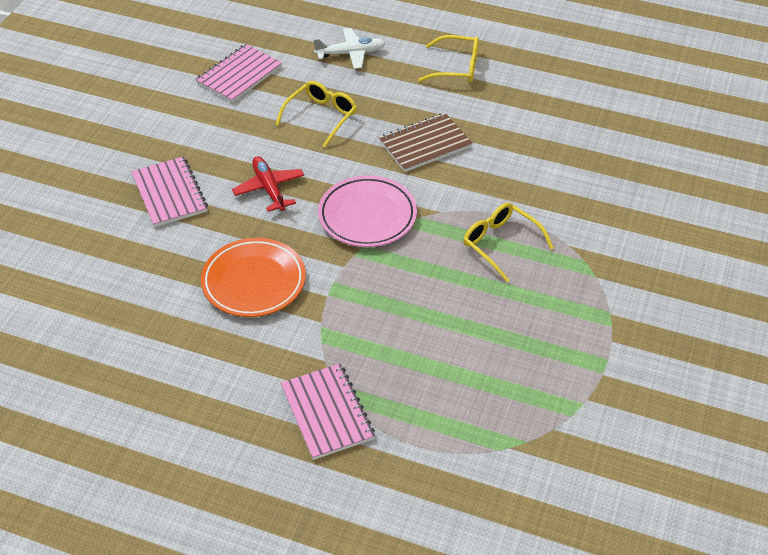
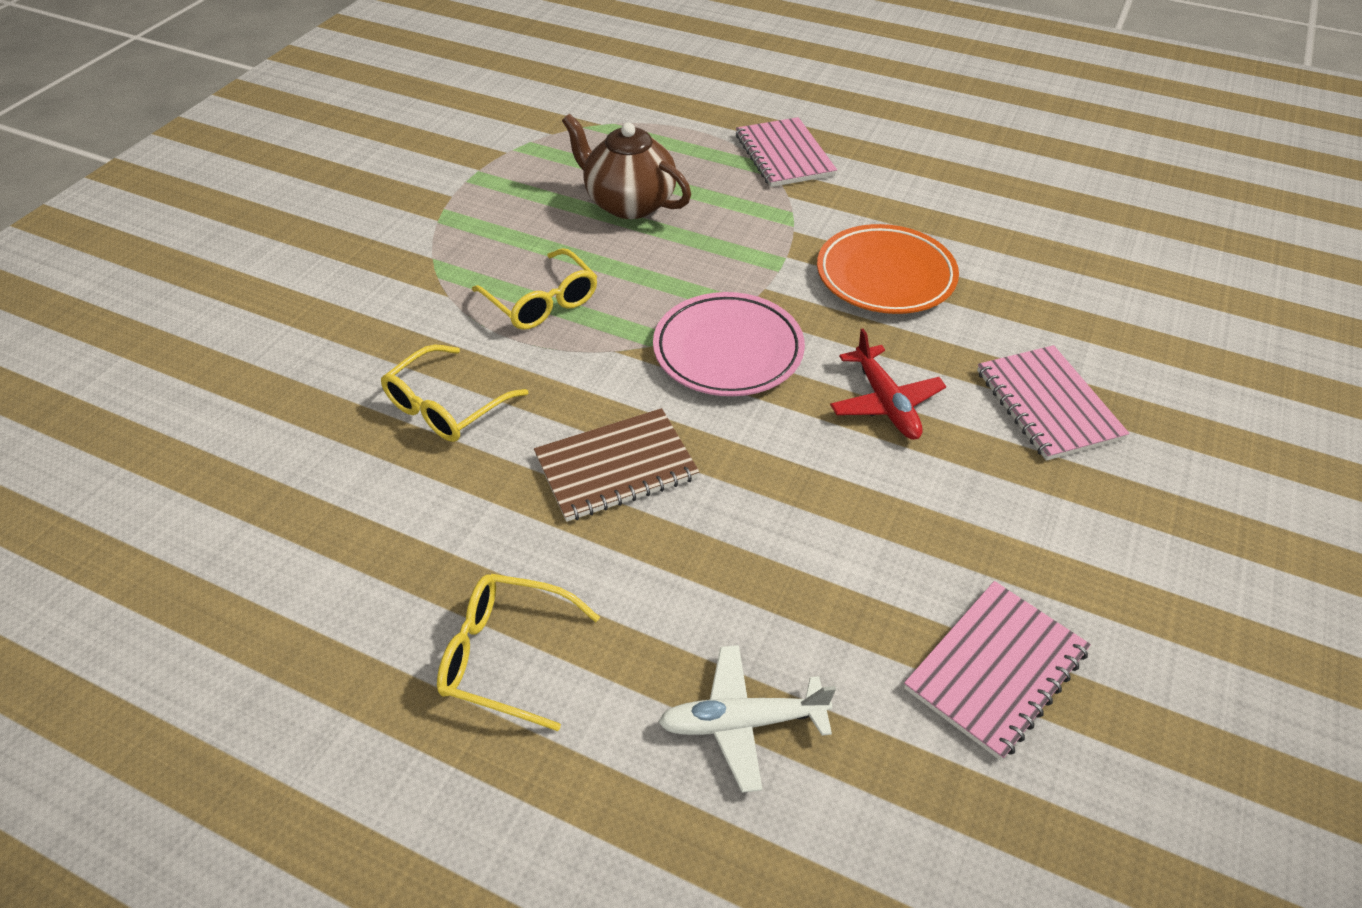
camera: 175 degrees left, 0 degrees up
(321, 117) = (805, 541): yellow glasses -> yellow glasses (446, 407)
(459, 342) = (629, 203): none -> brown teapot

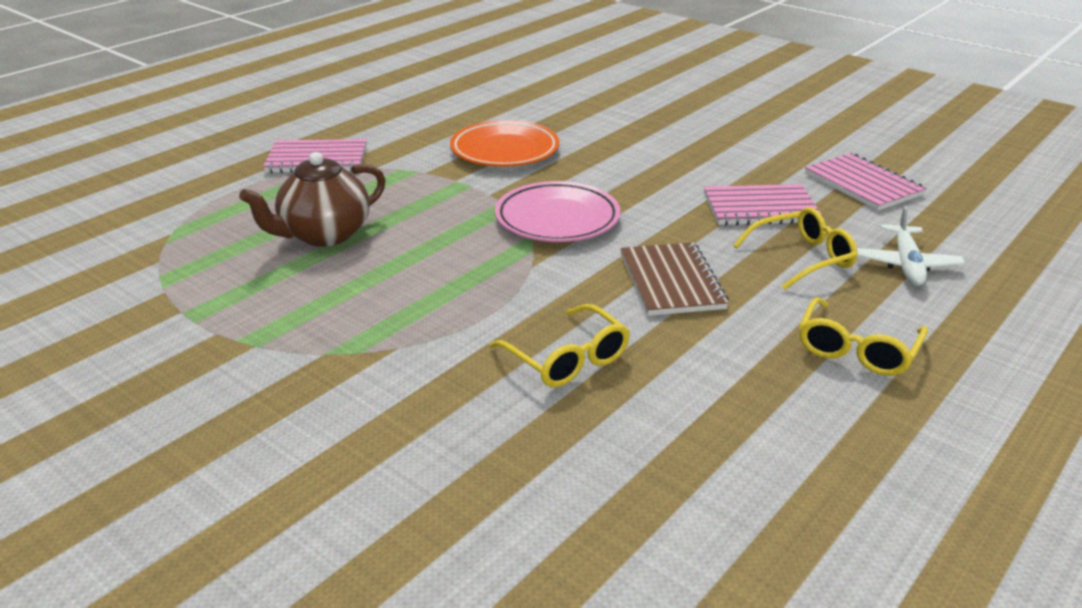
camera: 75 degrees left, 15 degrees down
(542, 302) = (443, 294): yellow glasses -> yellow glasses (802, 258)
(885, 402) = (638, 174): red plane -> none
(1047, 405) = (659, 129): pink notebook -> pink notebook (760, 208)

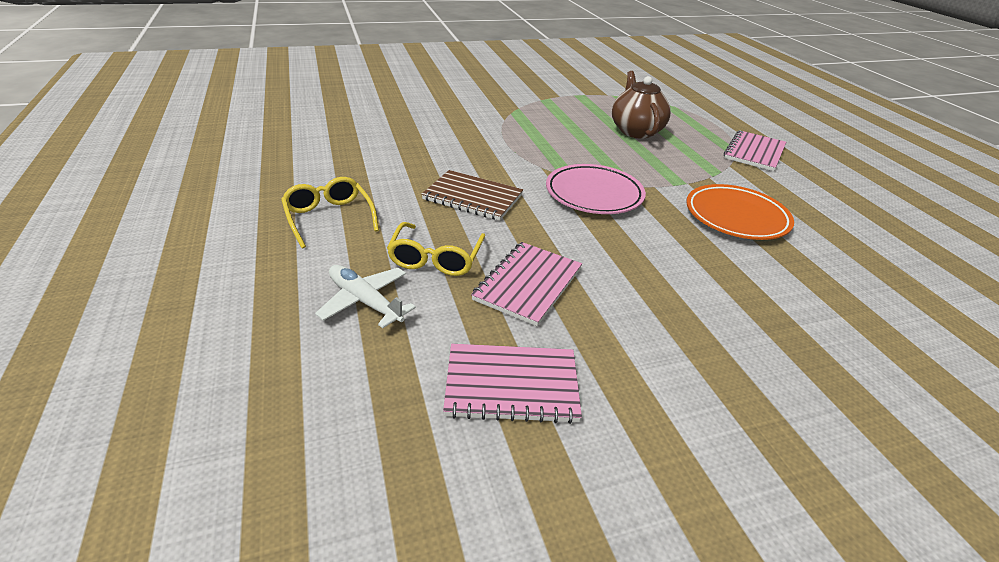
camera: 120 degrees right, 5 degrees up
(567, 359) = (444, 145): yellow glasses -> none

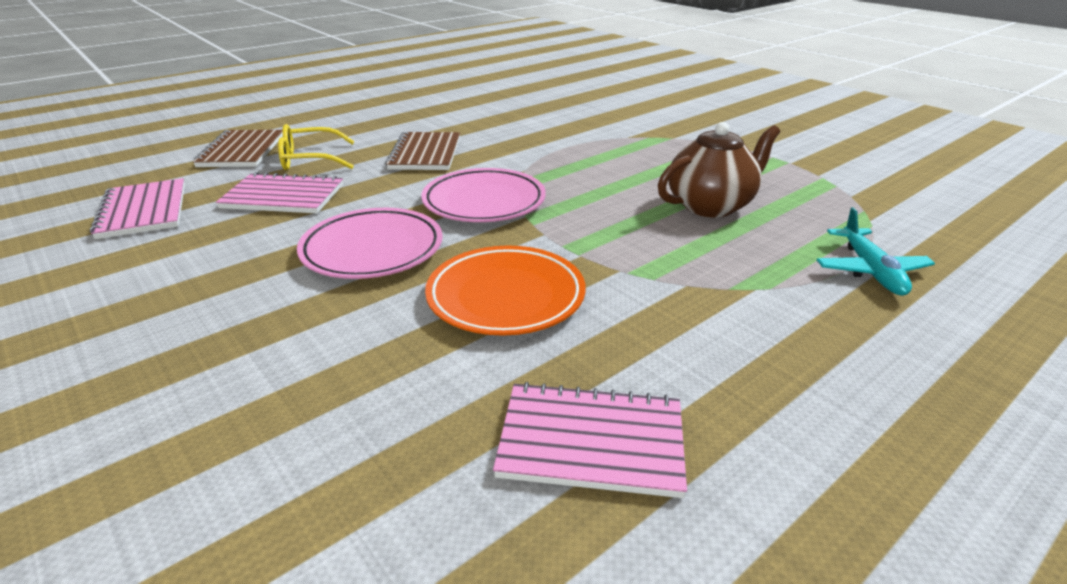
camera: 70 degrees right, 5 degrees down
(329, 218) = (352, 119): yellow glasses -> none
(365, 302) = (242, 151): white plane -> brown notebook
(658, 253) = (372, 250): none -> pink plate
(723, 123) = (870, 270): none -> turquoise plane
(754, 152) = (778, 306): pink notebook -> pink notebook (591, 441)

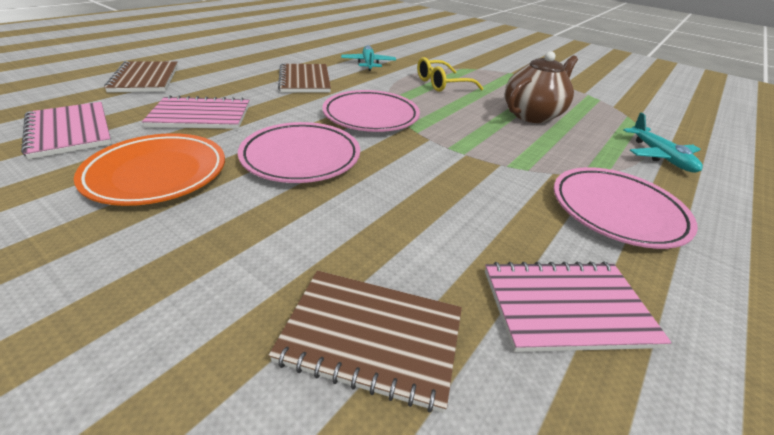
camera: 15 degrees left, 5 degrees up
(310, 159) = (210, 85): yellow glasses -> yellow glasses (442, 84)
(350, 444) = (371, 337): none -> brown notebook
(506, 297) = (430, 190): orange plate -> orange plate (157, 174)
(520, 131) = (368, 64): none -> turquoise plane
(743, 339) = (616, 211): none -> pink plate

